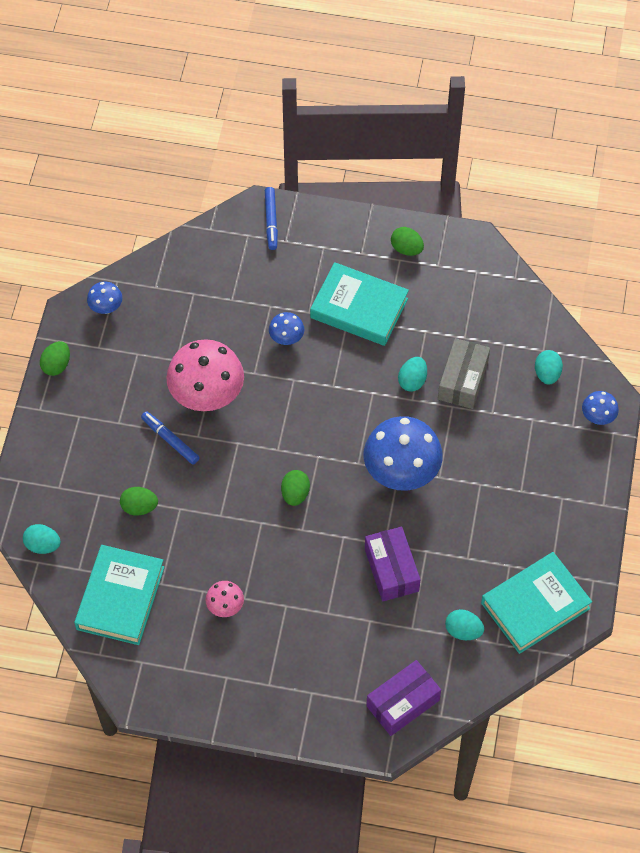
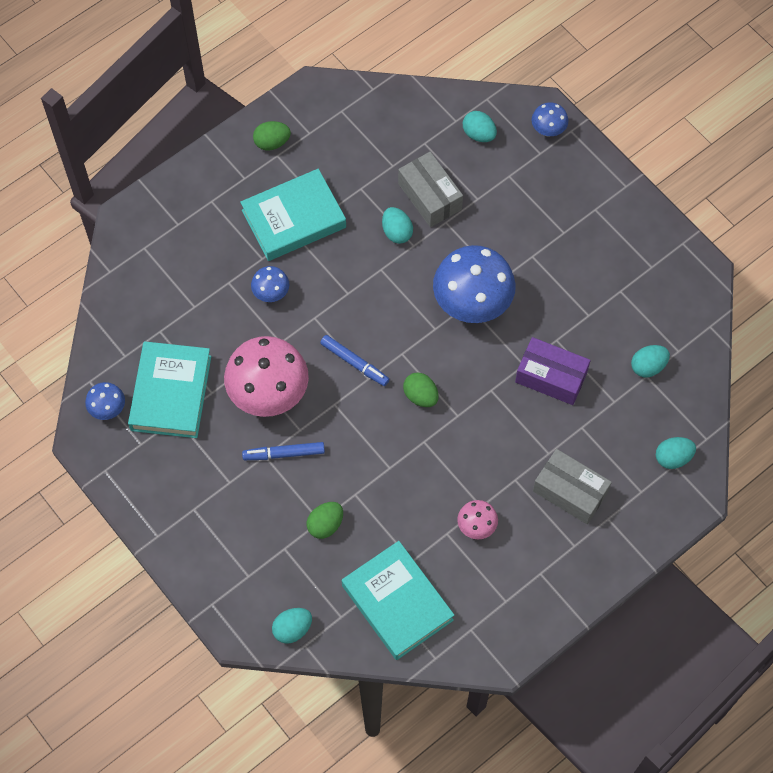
camera: 50 degrees left, 5 degrees up
(56, 365) = (127, 490): green egg -> none
(271, 221) = (148, 220): blue marker -> blue marker (354, 363)
(309, 650) = (570, 492): none -> grey box
(403, 703) = (673, 458): purple box -> turquoise egg
(535, 605) = (669, 299): turquoise book -> turquoise book (171, 393)

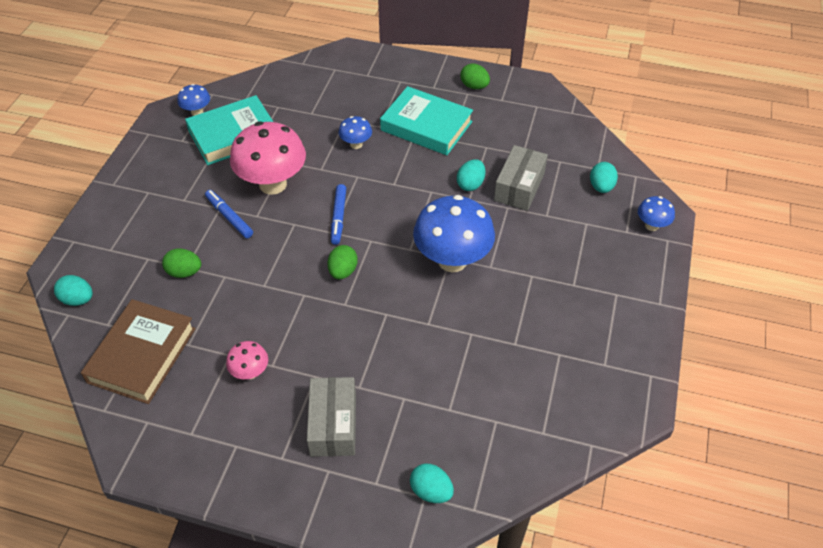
camera: 55 degrees right, 15 degrees down
(397, 603) = (142, 355): turquoise book -> brown book
(551, 377) = (433, 349): purple box -> none
(648, 366) = (506, 417): turquoise egg -> none

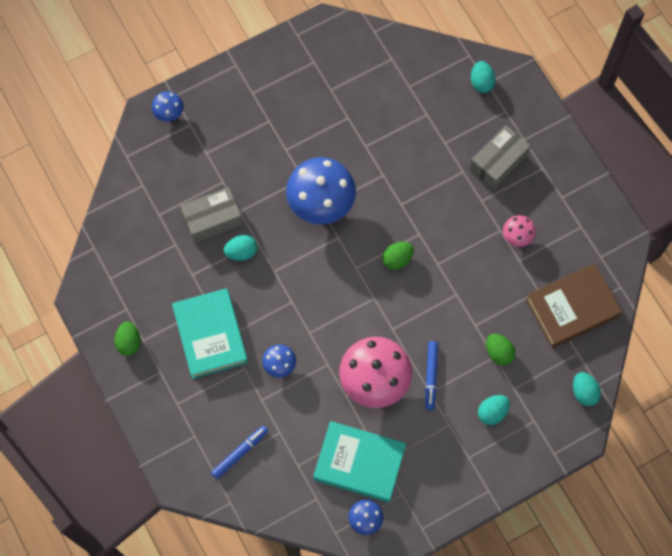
camera: 135 degrees left, 20 degrees up
(338, 217) = (358, 306): blue marker -> blue marker (240, 453)
(601, 187) = (160, 169): turquoise egg -> turquoise egg (492, 412)

